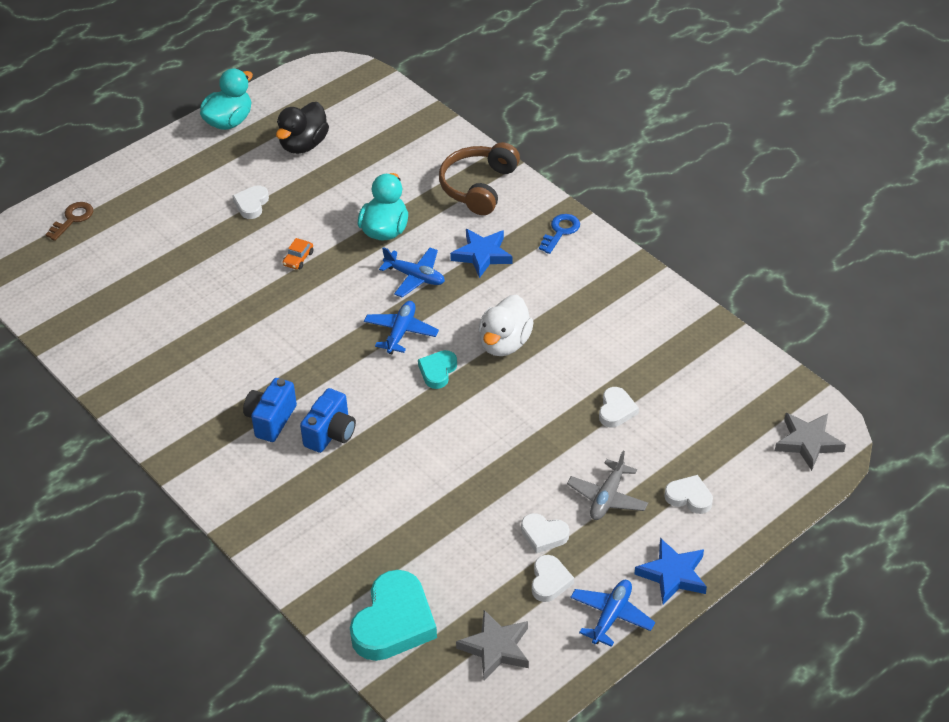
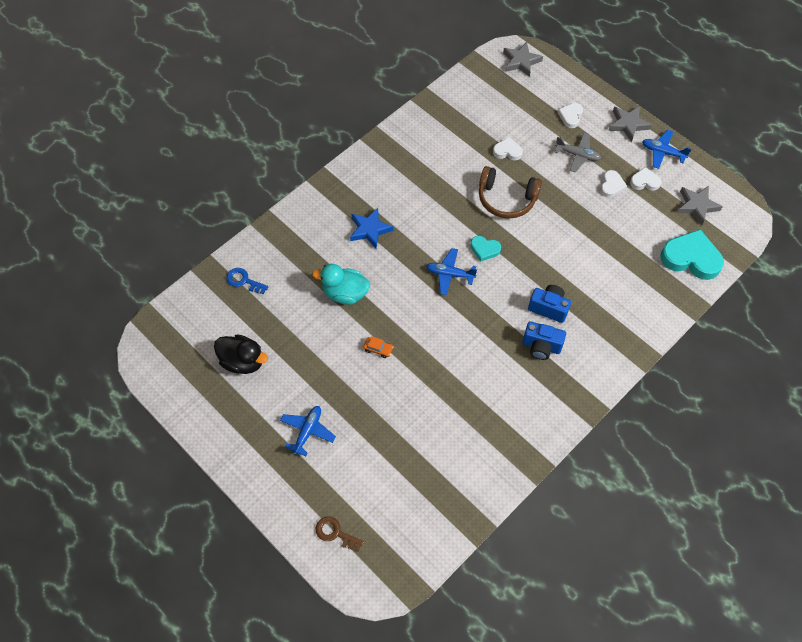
camera: 95 degrees left, 15 degrees up
(229, 121) = (209, 424): turquoise duck -> none
(251, 204) = (316, 391): white heart -> none
(415, 277) = (394, 270): blue plane -> blue plane (307, 431)
(478, 186) = (296, 236): brown headphones -> brown headphones (506, 199)
(504, 343) = (455, 212): white duck -> none
(560, 231) = (344, 184): blue key -> blue key (244, 281)
(673, 575) = (628, 124): blue star -> grey star

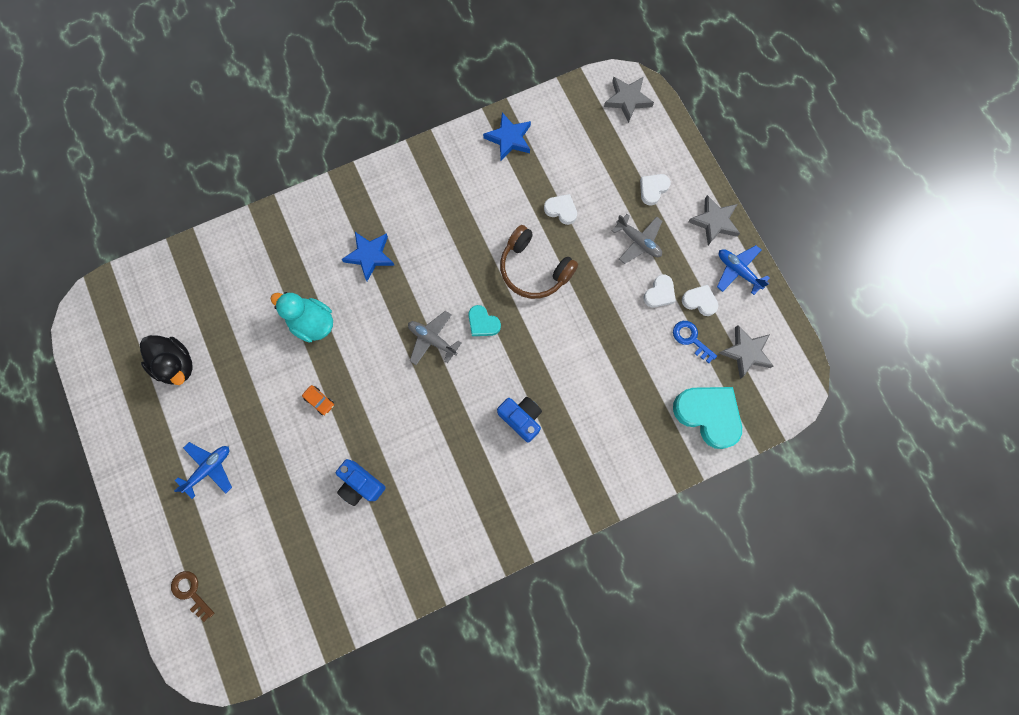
camera: 20 degrees right, 15 degrees up
(244, 281) = (214, 271): blue key -> blue key (691, 339)
(442, 114) = (509, 139): none -> blue star
(450, 274) = (432, 340): blue plane -> grey plane
(541, 346) = (493, 461): blue camera -> blue camera (361, 484)

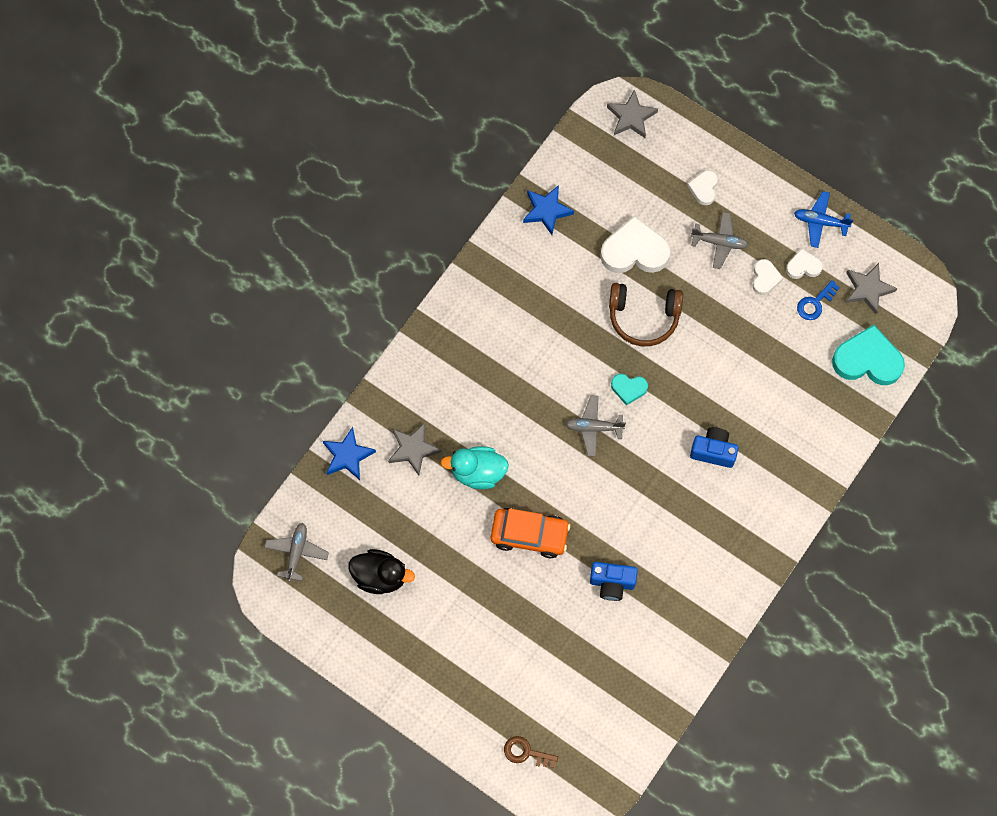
camera: 30 degrees left, 5 degrees down
(125, 306) = (296, 552): none -> grey plane
(209, 468) = (471, 645): blue plane -> none
(319, 401) = (529, 535): orange car -> orange car, size x2.32
(370, 256) = (490, 385): blue star -> blue star (347, 455)
(561, 210) = (634, 251): white heart -> white heart, size x1.92
(691, 339) = (815, 303): blue key -> blue key turned 60 degrees counterclockwise
(714, 222) = (774, 189): grey star -> grey star (413, 449)

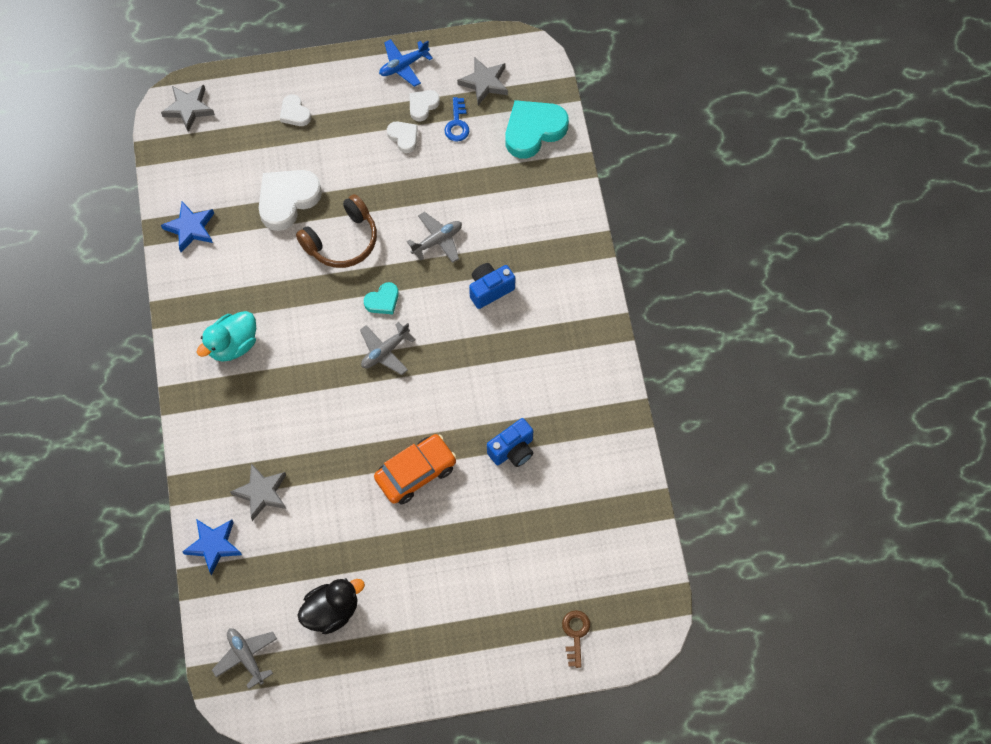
camera: 45 degrees left, 5 degrees down
(478, 472) = (329, 464): turquoise duck -> turquoise duck (232, 345)
(526, 752) = (575, 634): brown key -> brown key turned 120 degrees clockwise
(719, 242) = (345, 141): grey plane -> grey plane (437, 240)

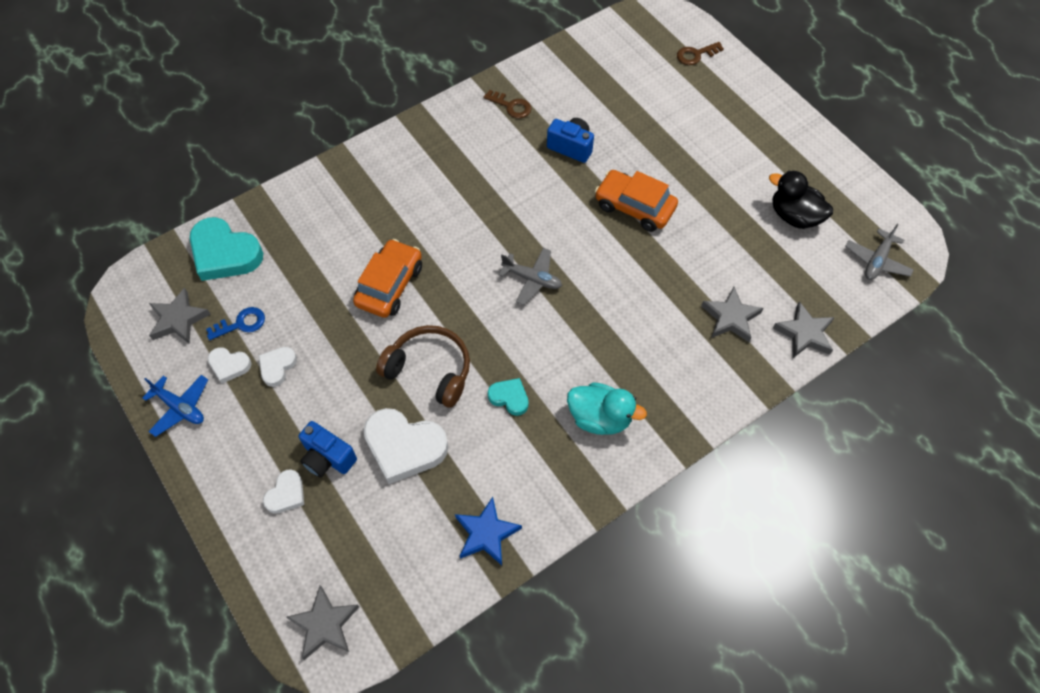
camera: 115 degrees left, 5 degrees down
(213, 545) = (804, 333): blue star -> grey star
(383, 301) = (479, 304): turquoise heart -> turquoise heart (509, 398)
(437, 240) = (390, 285): grey plane -> orange car
(490, 289) = (423, 222): blue camera -> blue camera (328, 458)
(590, 419) = (511, 106): none -> brown key

